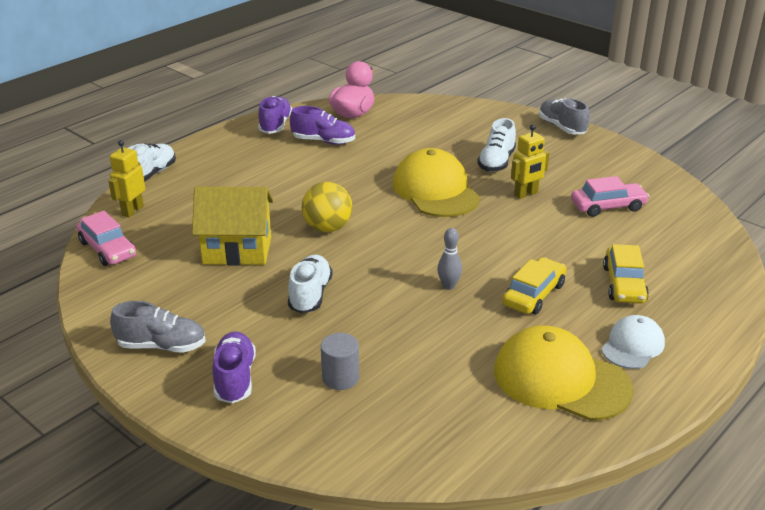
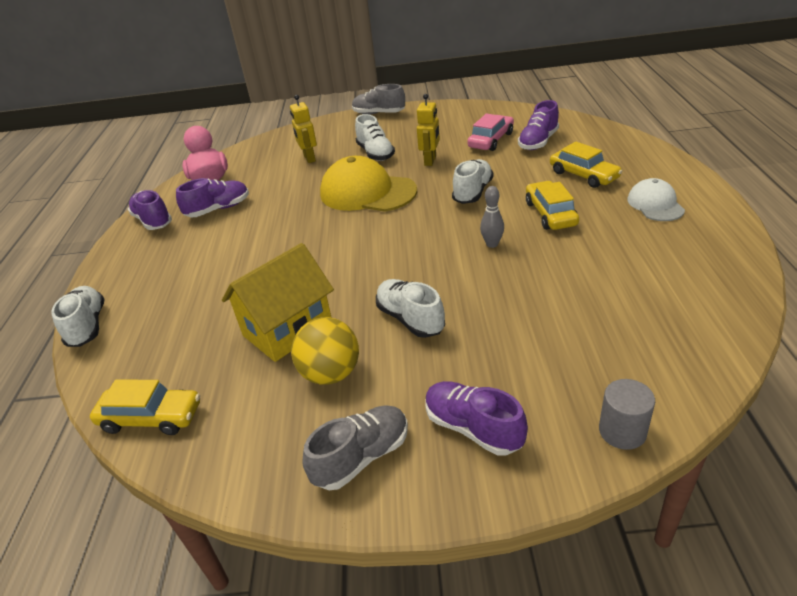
camera: 40 degrees left, 5 degrees up
(107, 249) = (151, 417): pink car -> yellow car
(132, 211) = (120, 367): yellow robot -> yellow robot (309, 158)
(327, 228) = (334, 264): yellow ball -> yellow ball (331, 373)
(340, 378) = (545, 359): grey cylinder -> grey cylinder (622, 431)
(509, 239) = (473, 192): none -> white shoe
(561, 380) = (663, 251): yellow cap -> none
(645, 233) = (538, 142): none -> purple shoe

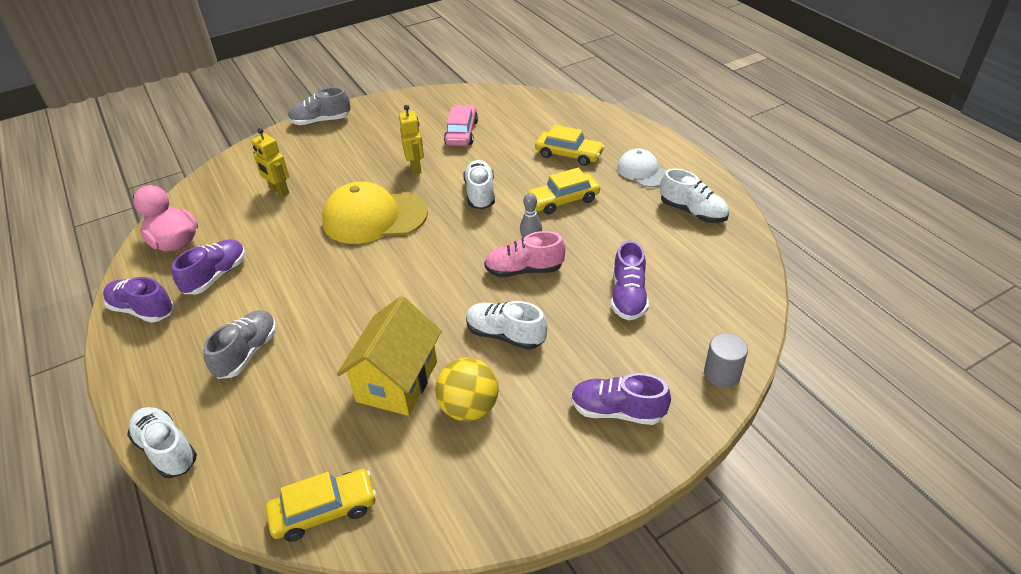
camera: 30 degrees left, 5 degrees up
(361, 457) = (546, 467): grey shoe -> grey shoe (247, 353)
(375, 153) = (351, 170): white shoe -> white shoe (693, 212)
(469, 266) = (524, 270): none -> pink shoe
(538, 142) = (508, 126): purple shoe -> purple shoe (628, 296)
(550, 214) = (563, 200): yellow car -> yellow car turned 75 degrees counterclockwise

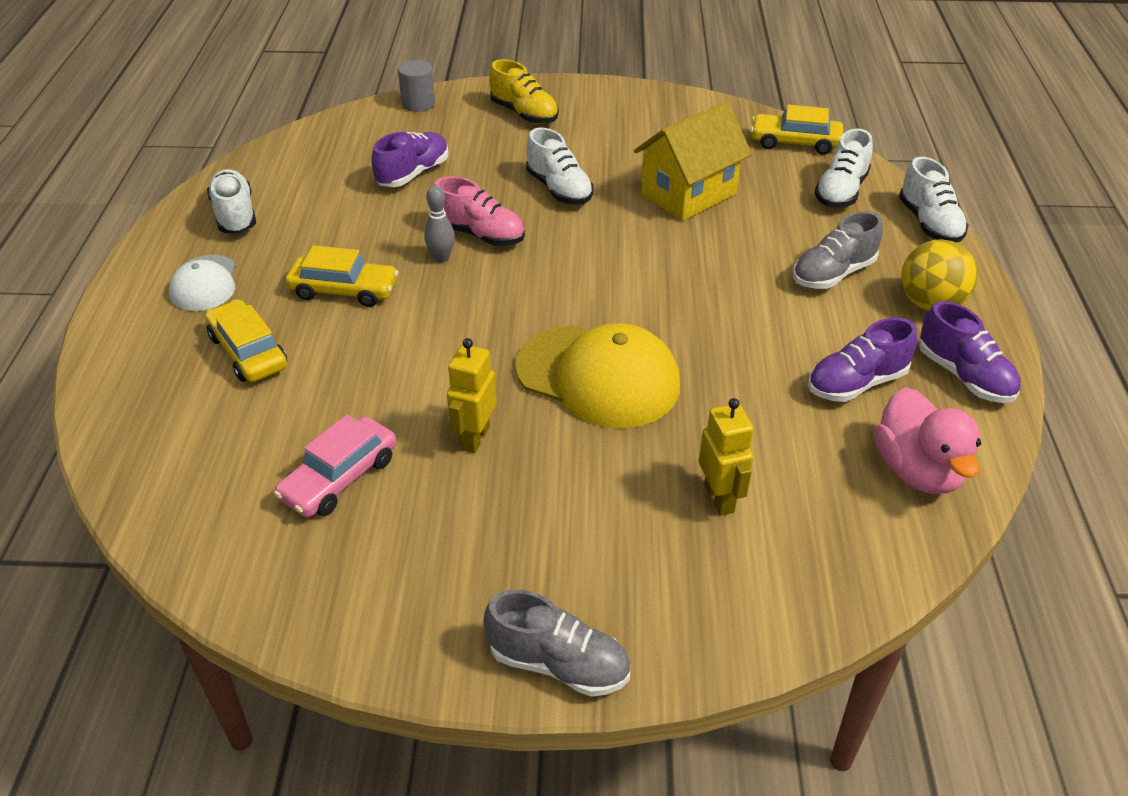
camera: 150 degrees left, 0 degrees up
(469, 408) = (639, 155): yellow ball -> yellow ball (930, 304)
(480, 194) = (430, 347): white shoe -> white shoe (841, 191)
(617, 411) = (524, 114): purple shoe -> yellow shoe

